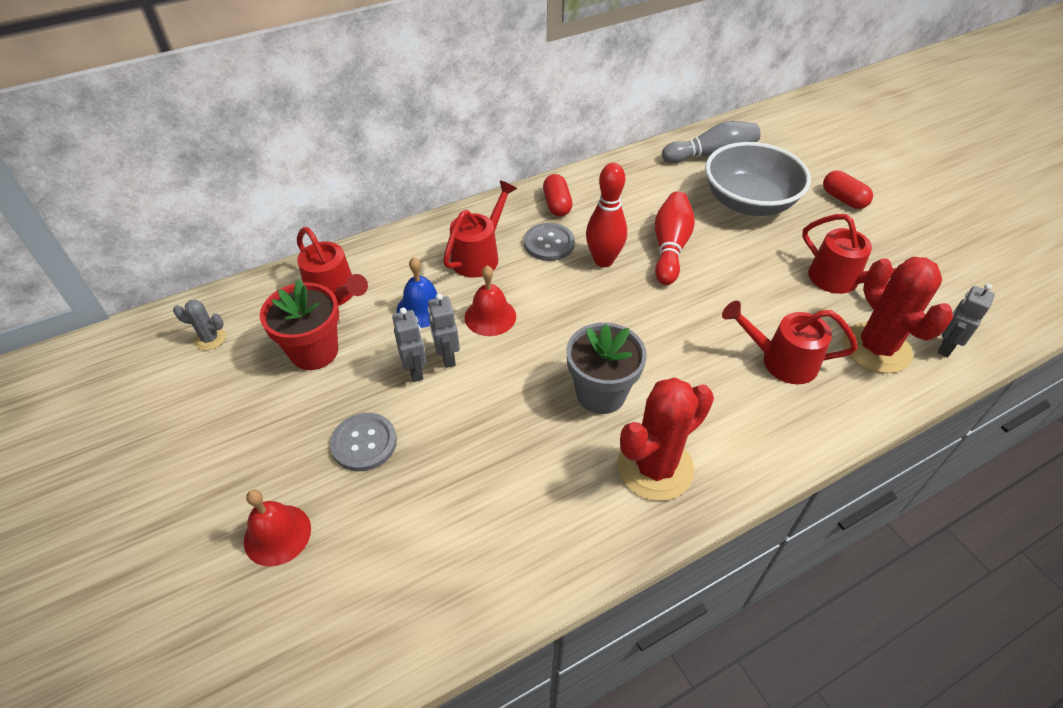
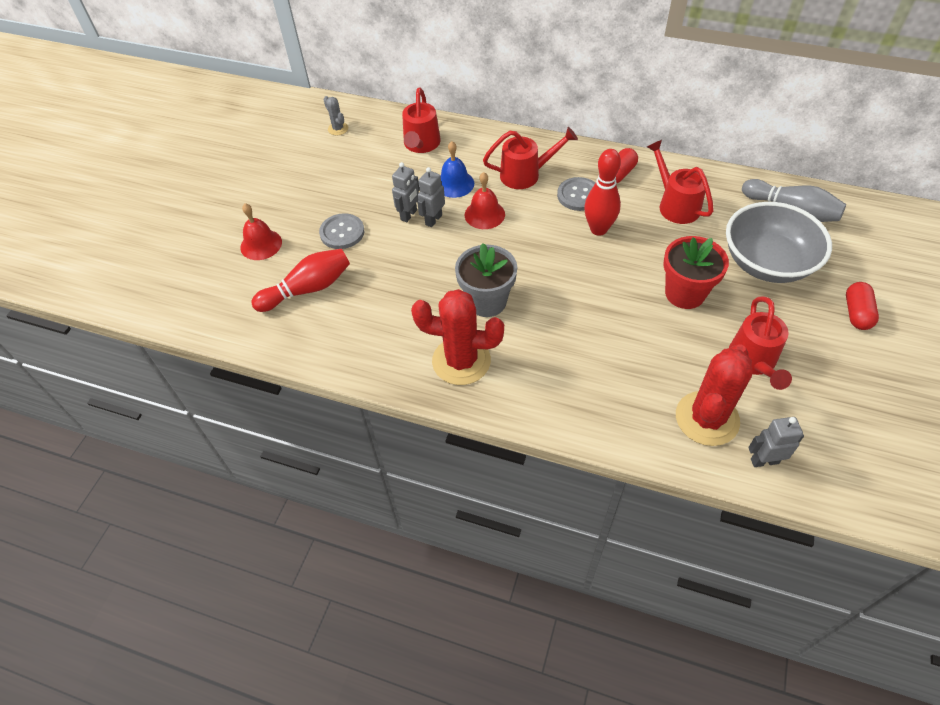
camera: 50 degrees right, 5 degrees up
(314, 351) = (375, 169): red flower pot -> red flower pot (685, 293)
(670, 247) = (657, 252): red bowling pin -> red bowling pin (308, 289)
(781, 361) = (624, 371): red watering can -> red watering can (675, 204)

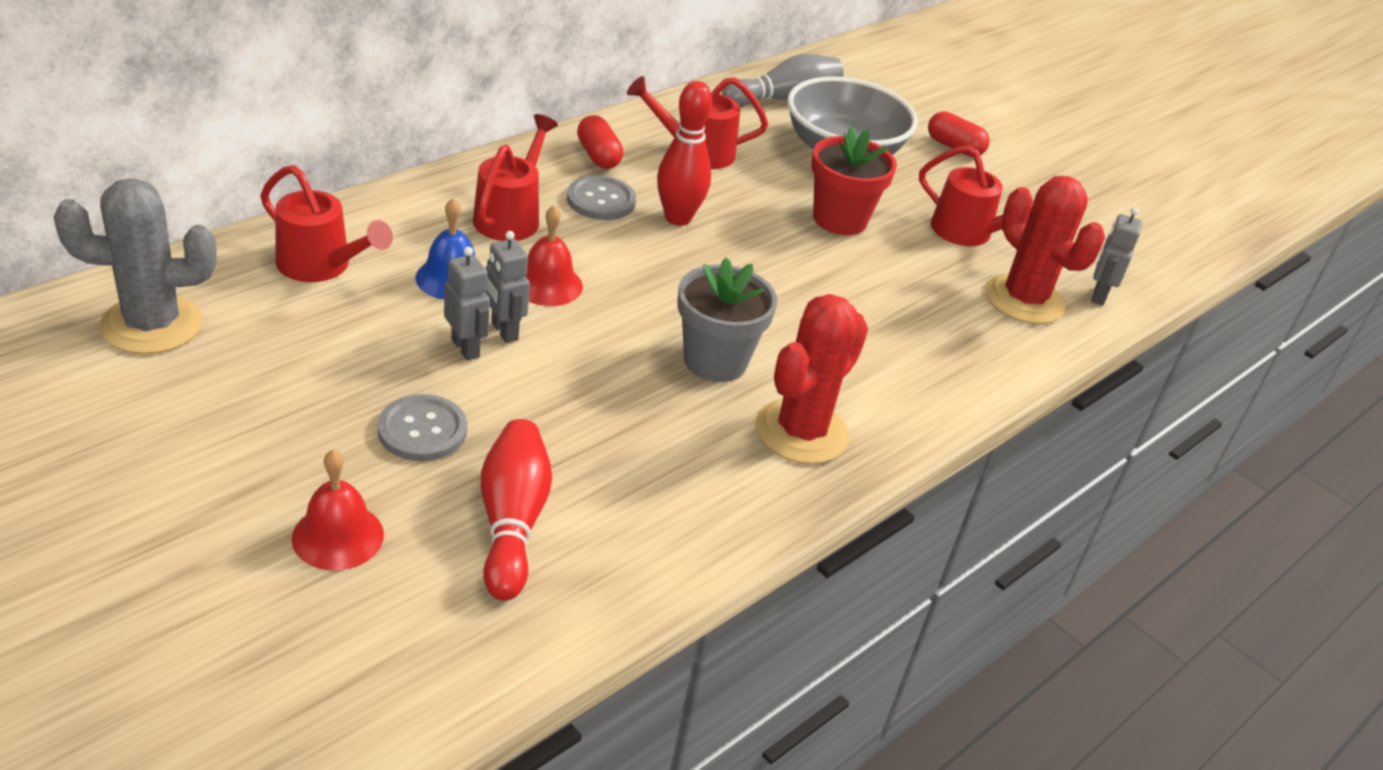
camera: 70 degrees left, 15 degrees down
(338, 129) = (152, 325): grey cactus -> grey cactus, size x2.18

